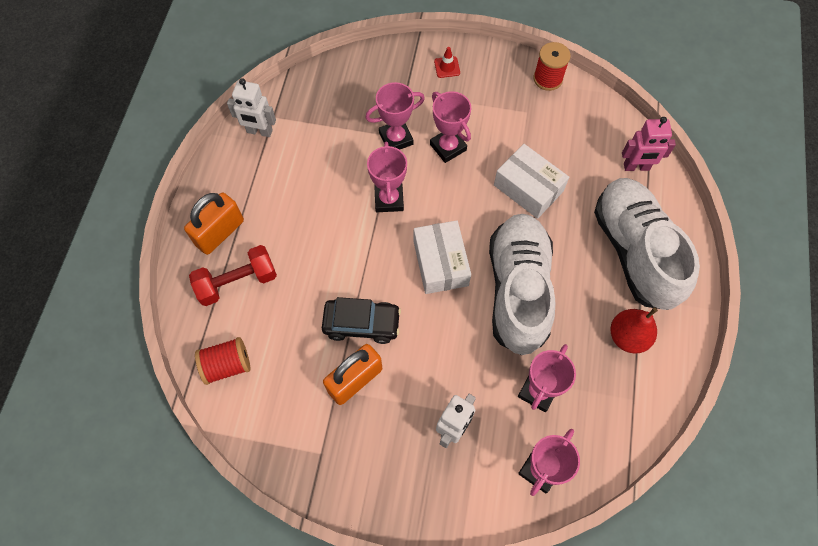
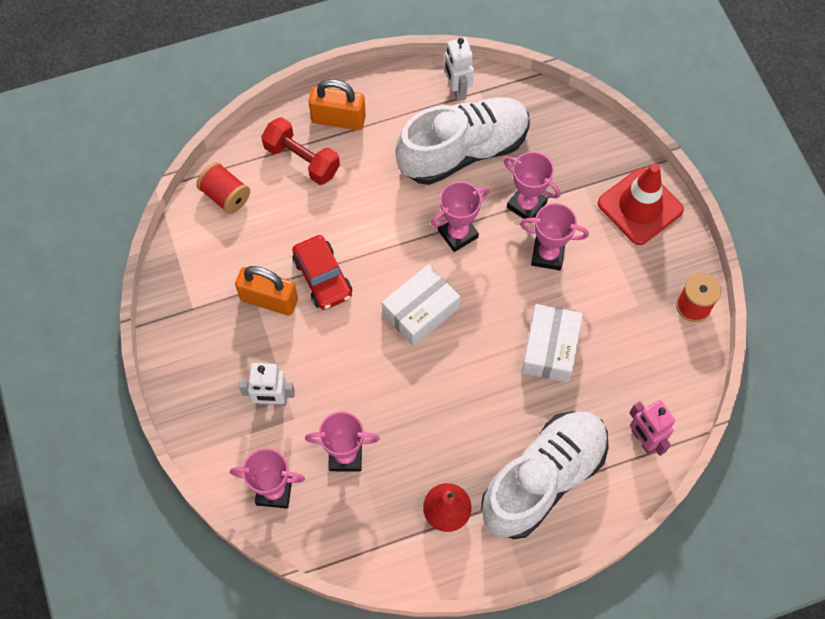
camera: 60 degrees right, 0 degrees up
(362, 324) = (322, 277): black car -> red car
(447, 67) = (640, 206): red traffic cone -> red traffic cone, size x2.44
(448, 147) = (547, 255): pink trophy -> pink trophy turned 75 degrees clockwise
(518, 290) = (435, 391): white shoe -> white shoe (463, 151)

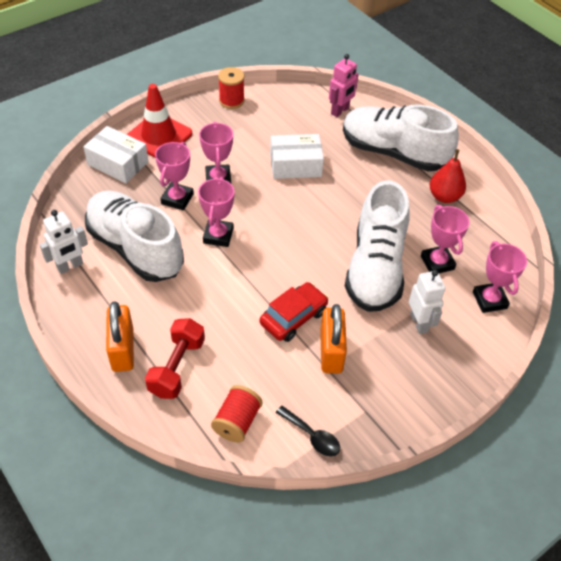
camera: 110 degrees left, 15 degrees down
(186, 254) = (312, 436): none -> black spoon
(359, 383) = (375, 268): none -> white shoe
(420, 311) = (297, 244): white box -> white box (118, 163)
(458, 234) = (218, 236): pink trophy -> pink trophy turned 60 degrees clockwise

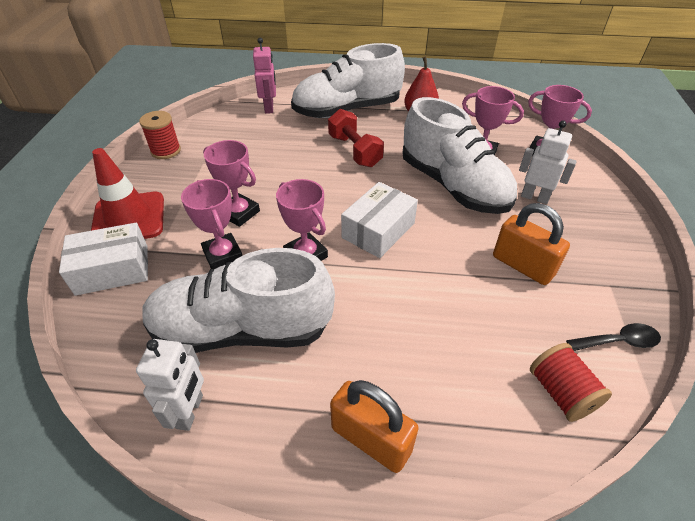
camera: 45 degrees left, 5 degrees down
(177, 367) = (443, 400): red dumbbell -> red dumbbell (354, 151)
(293, 317) = (460, 265): red car -> none
(295, 165) = (290, 161): white box -> white box (378, 230)

